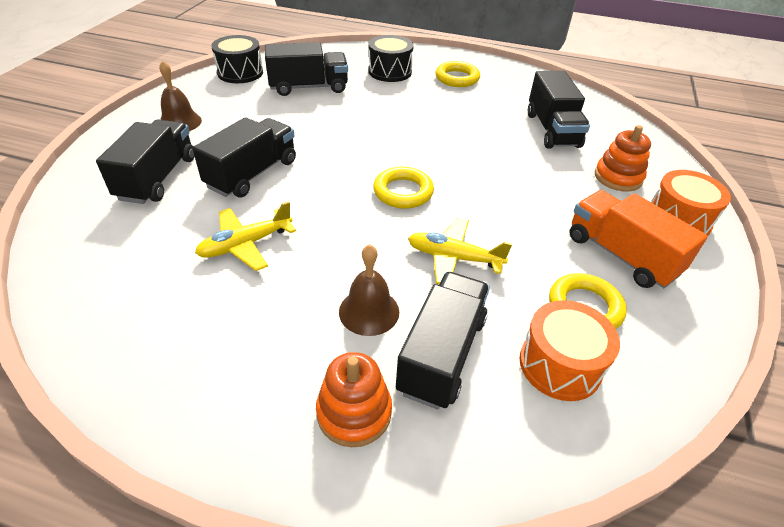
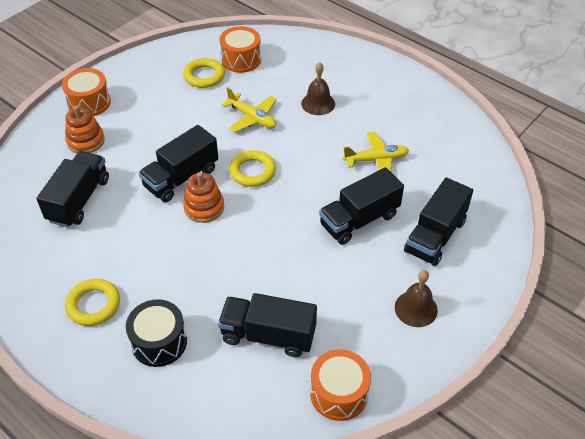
camera: 155 degrees left, 5 degrees up
(240, 73) = (339, 393): black drum -> orange drum
(354, 412) = (344, 68): orange stacking toy -> orange stacking toy (204, 207)
(442, 354) = (293, 77): black truck -> black truck (181, 178)
(621, 255) = (153, 93): orange truck -> none

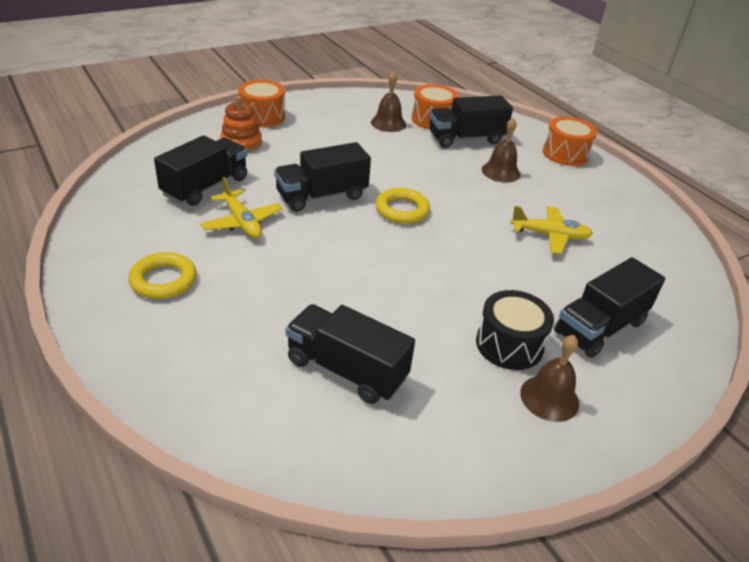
camera: 15 degrees right, 10 degrees down
(159, 342) = (214, 337): black drum -> black drum (509, 344)
(204, 76) = (388, 123): yellow ring -> brown bell
(204, 207) = (333, 227): orange stacking toy -> none
(252, 118) = (423, 166): yellow plane -> yellow plane (242, 222)
(339, 393) = (409, 464): orange drum -> orange drum (565, 154)
(359, 220) = (508, 285): black truck -> black truck (466, 139)

